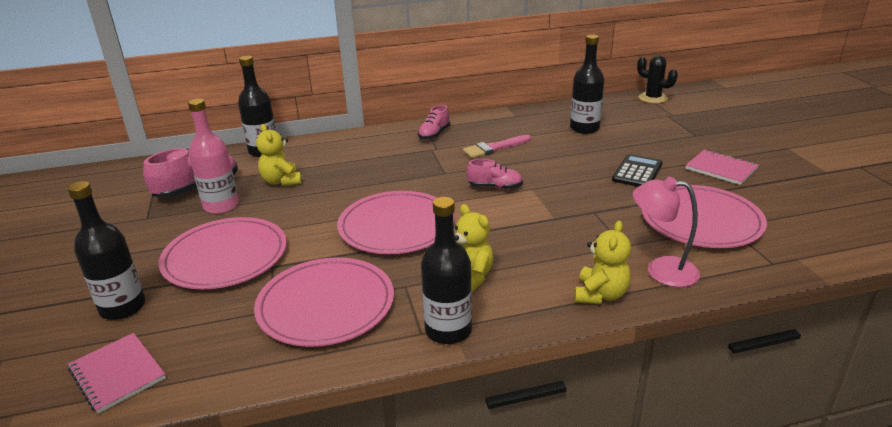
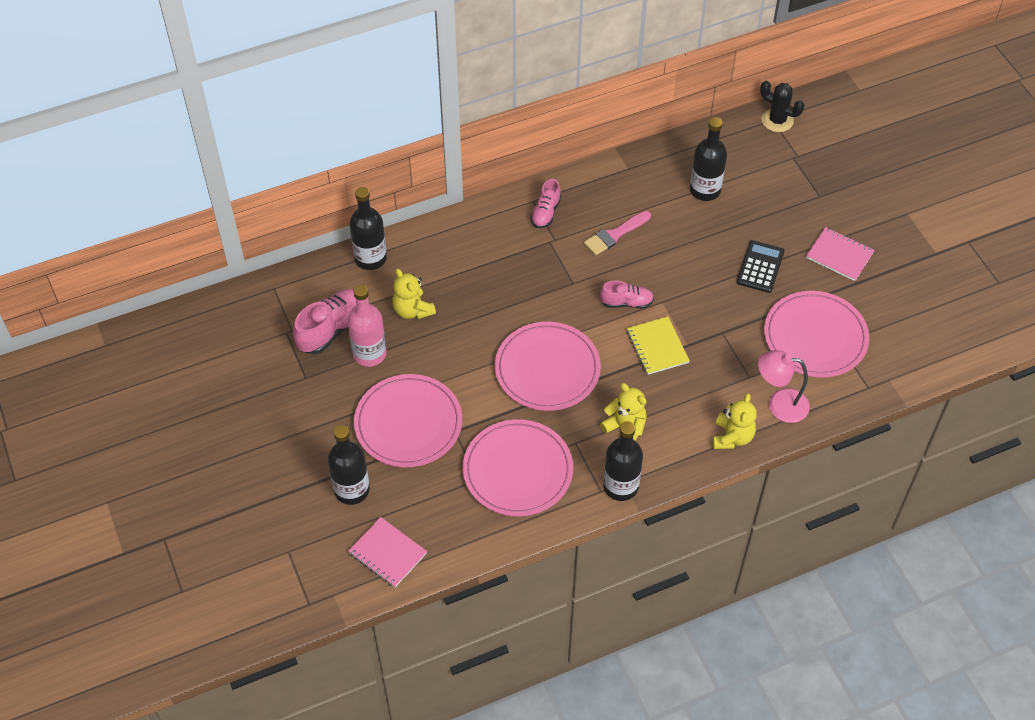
camera: 10 degrees left, 25 degrees up
(520, 218) = (657, 347): none -> yellow notebook

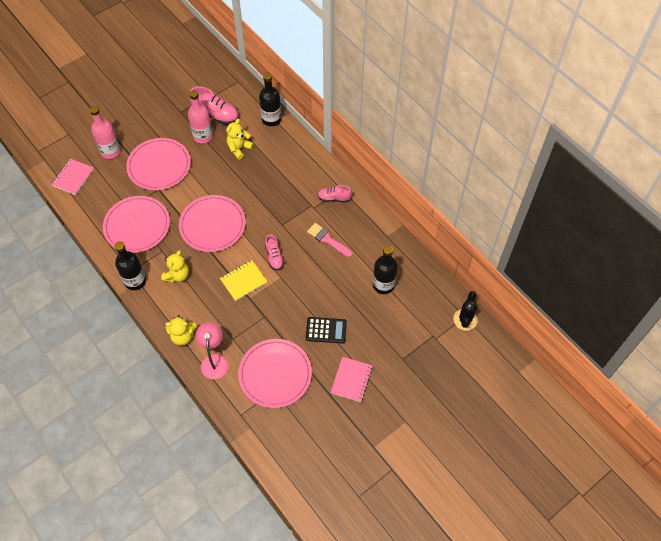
camera: 75 degrees right, 5 degrees up
(352, 490) = (110, 151): black bottle -> pink bottle

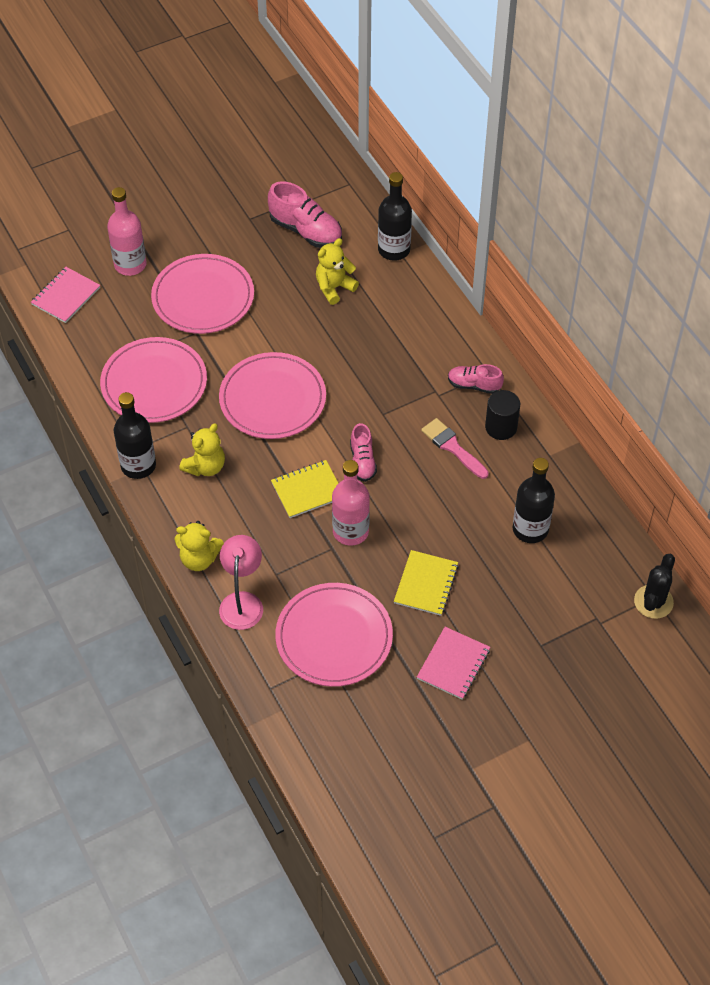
camera: 10 degrees right, 5 degrees down
(203, 136) = (280, 261): pink bottle -> pink bottle (350, 531)
(326, 330) = (426, 584): black calculator -> yellow notebook
(355, 222) = (501, 427): none -> black cylinder

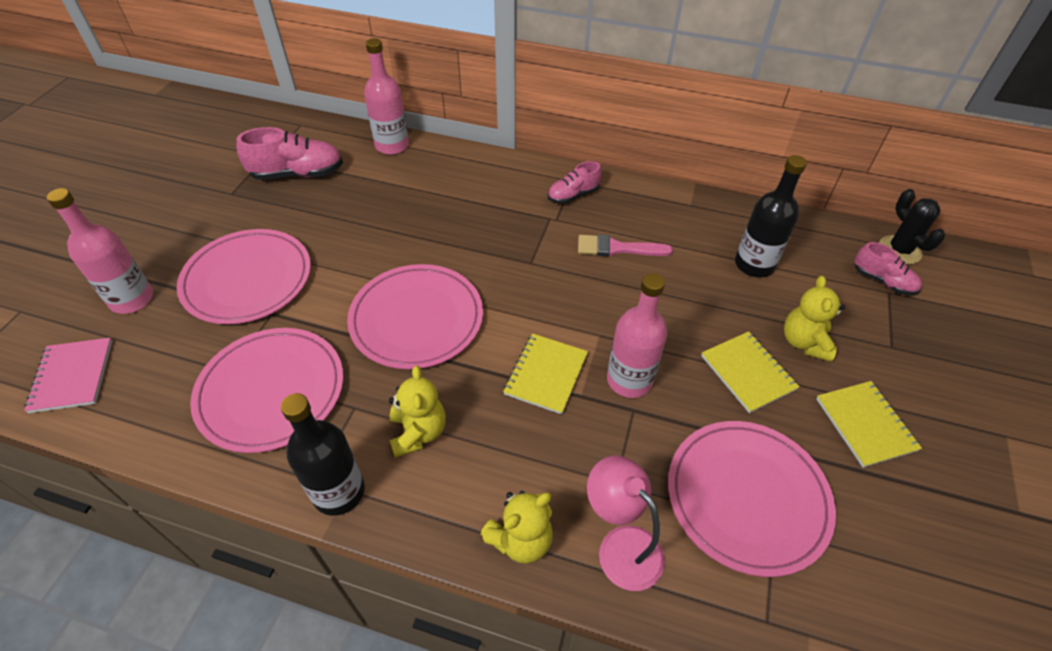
camera: 45 degrees left, 5 degrees down
(334, 288) = (372, 198): yellow teddy bear -> yellow teddy bear (804, 342)
(362, 461) = (562, 312): pink shoe -> pink shoe (883, 281)
(394, 249) = (392, 145): black bottle -> pink bottle
(453, 664) = (865, 424): pink notebook -> yellow notebook
(501, 427) = (632, 210): black cylinder -> none

